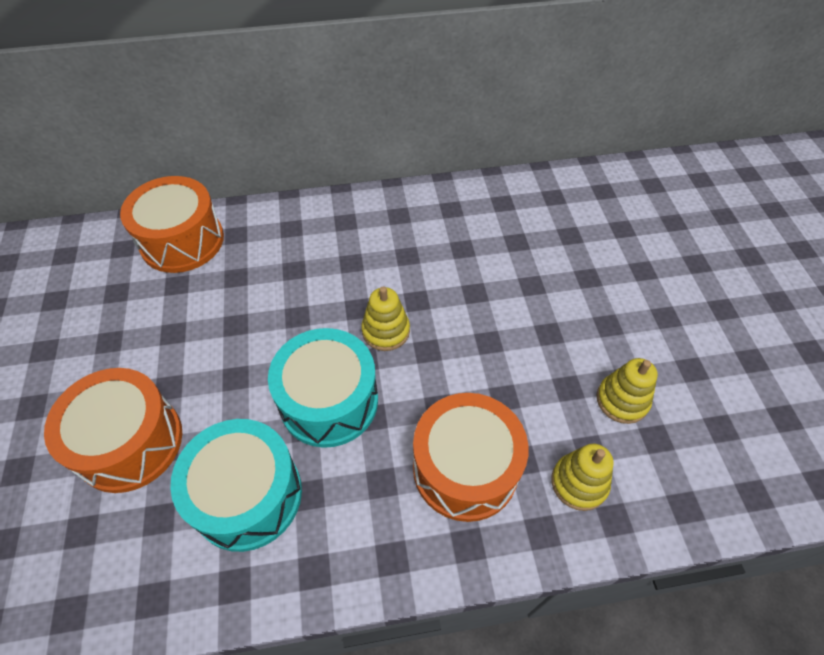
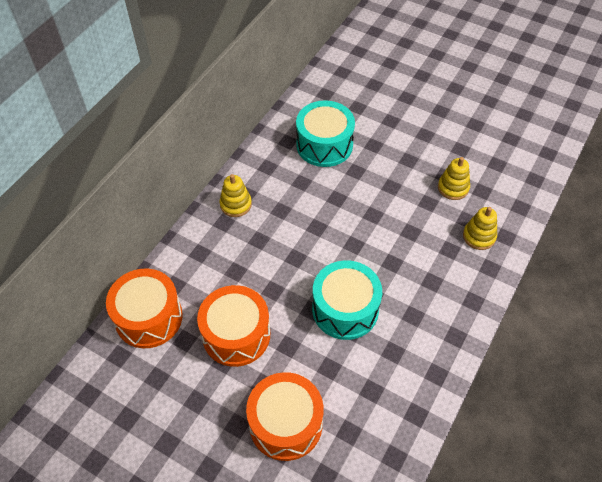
camera: 50 degrees left, 0 degrees up
(247, 495) = (370, 381): turquoise drum -> turquoise drum (324, 145)
(386, 331) = (324, 255): yellow stacking toy -> yellow stacking toy (236, 204)
(465, 468) = (435, 275): orange drum -> orange drum (236, 335)

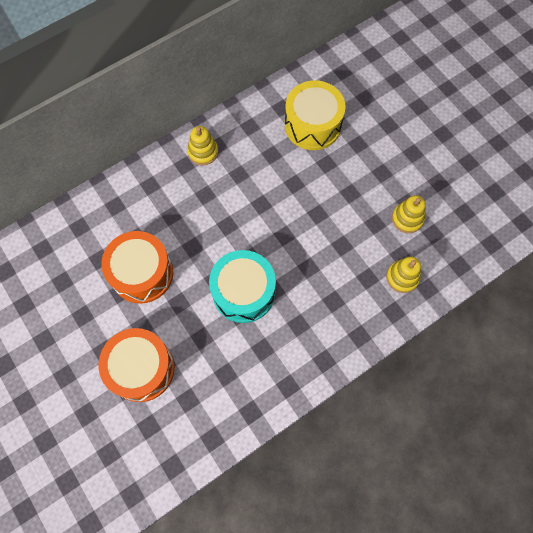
camera: 25 degrees right, 15 degrees up
(149, 317) = (81, 226): orange drum -> none
(324, 145) = (312, 125): turquoise drum -> yellow drum

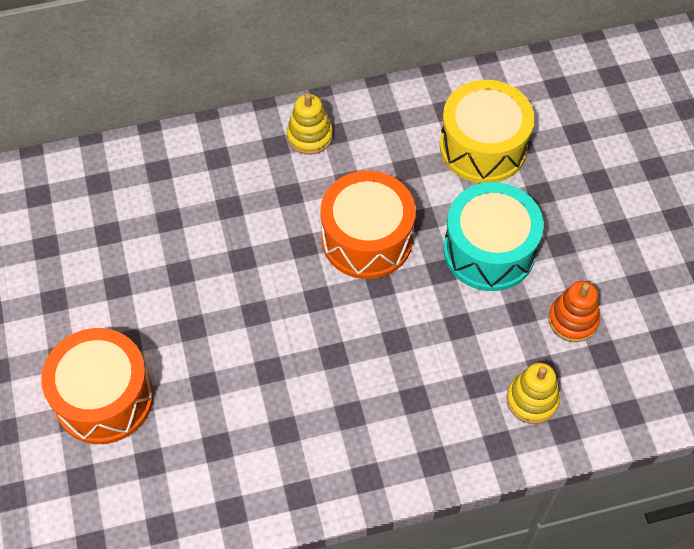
camera: 20 degrees right, 10 degrees down
(142, 273) = (158, 271): orange drum -> orange drum (367, 239)
(243, 292) = (289, 343): turquoise drum -> turquoise drum (489, 250)
(407, 219) = (573, 320): yellow stacking toy -> orange stacking toy

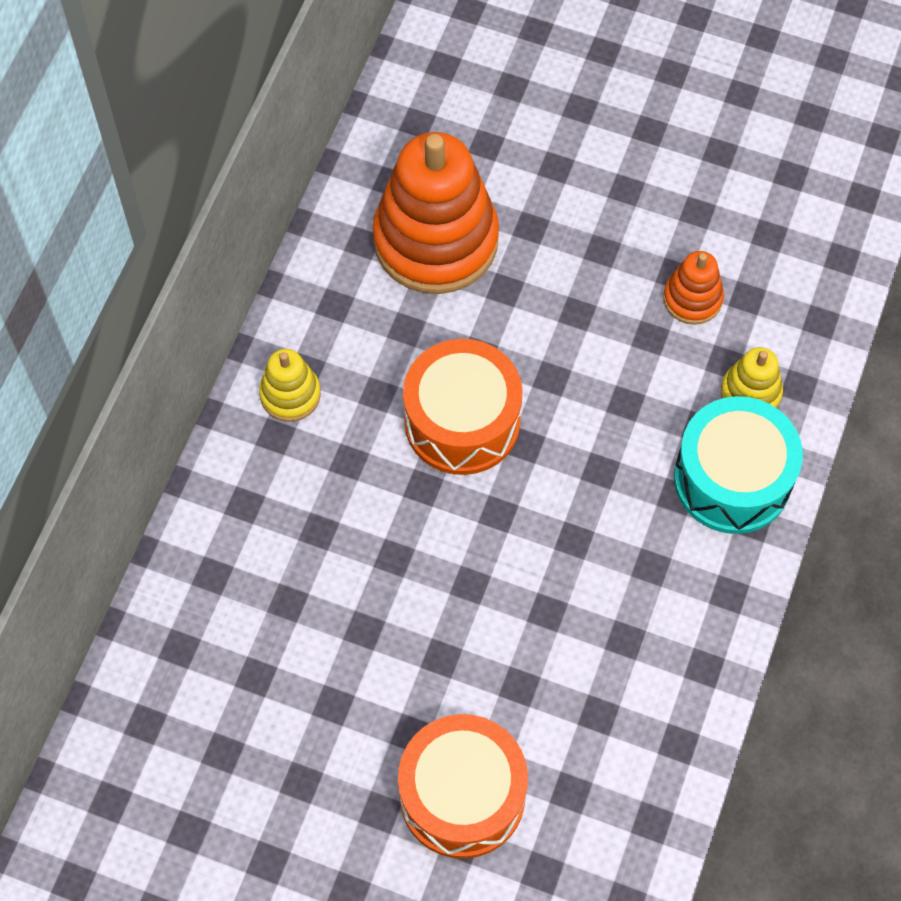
camera: 55 degrees left, 5 degrees up
(483, 147) = (436, 240): yellow drum -> orange stacking toy
(489, 250) = (561, 318): turquoise drum -> turquoise drum (732, 479)

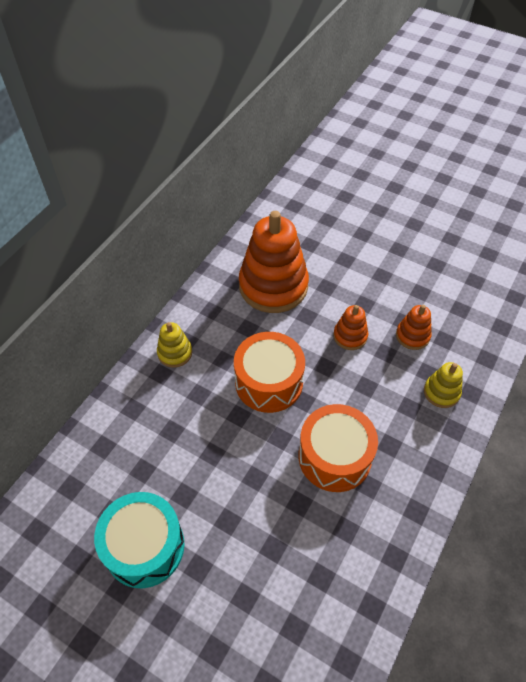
camera: 10 degrees right, 10 degrees down
(462, 795) = (222, 618): orange drum -> orange drum (334, 457)
(586, 316) = (350, 336): none -> orange stacking toy
(732, 479) = (425, 440): turquoise drum -> turquoise drum (144, 546)

